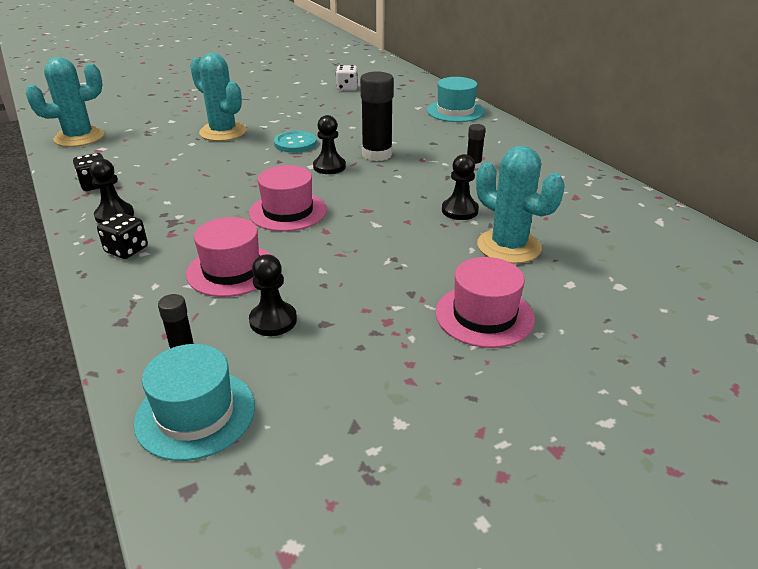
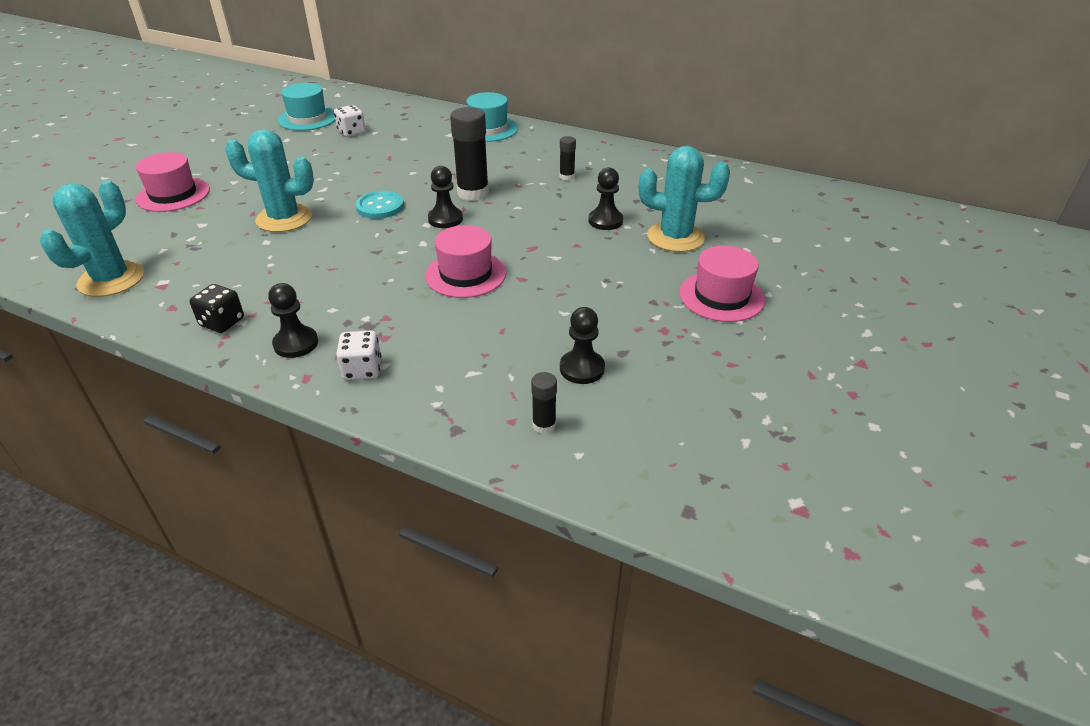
camera: 35 degrees left, 5 degrees up
(126, 250) = (362, 369): black dice -> white dice
(195, 413) = (621, 462): turquoise hat -> turquoise hat (307, 118)
(232, 270) = (490, 344): pink hat -> pink hat (173, 194)

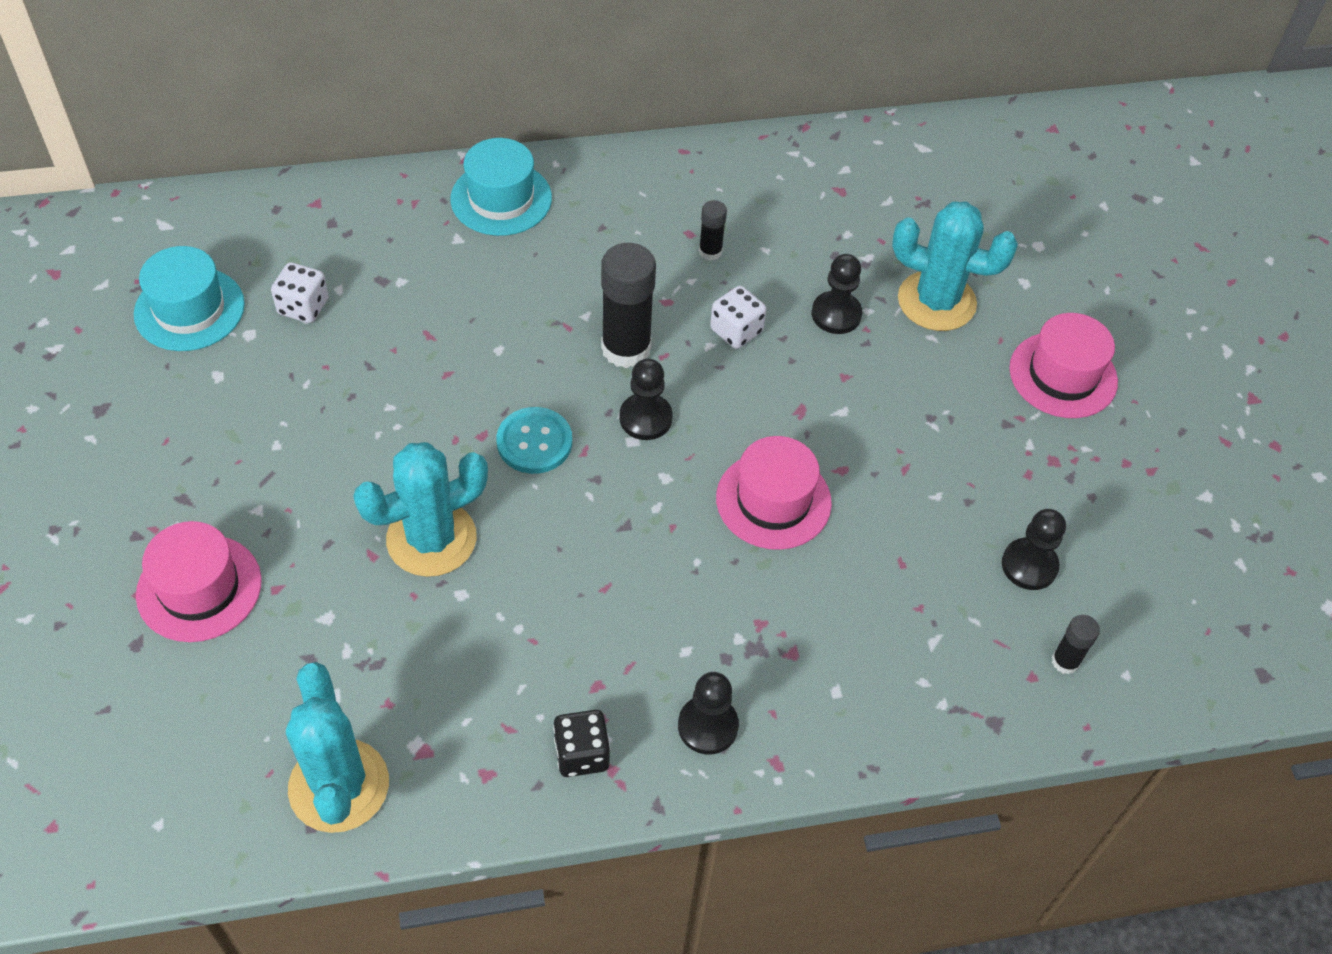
camera: 40 degrees left, 15 degrees up
(362, 369) = (821, 712): white dice -> white dice (736, 331)
(675, 237) = (936, 301): turquoise cactus -> turquoise cactus turned 45 degrees clockwise

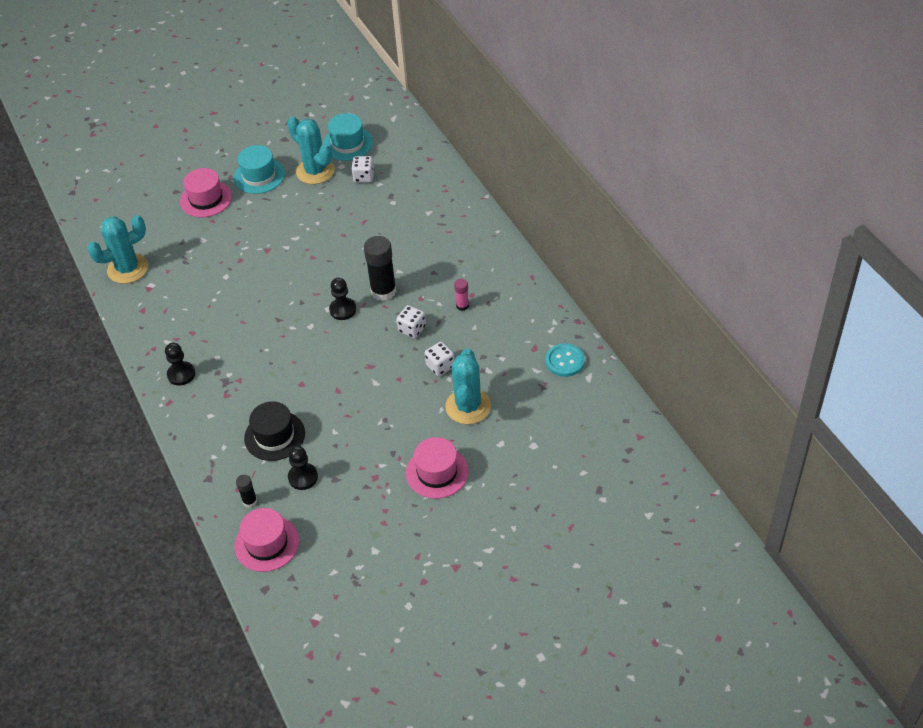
camera: 80 degrees right, 5 degrees down
(431, 539) = (251, 258): turquoise cactus -> turquoise cactus (315, 171)
(501, 198) = (462, 219): turquoise hat -> turquoise hat (259, 176)
(534, 442) = (314, 275): turquoise button -> turquoise button (565, 361)
(581, 754) = (158, 336): black dice -> none
(710, 251) = (462, 306): black glue stick -> pink glue stick
(773, 500) = (310, 368): pink hat -> pink hat (267, 543)
(836, 314) = (440, 366): black pawn -> white dice
(920, 590) = (274, 436): none -> black hat

